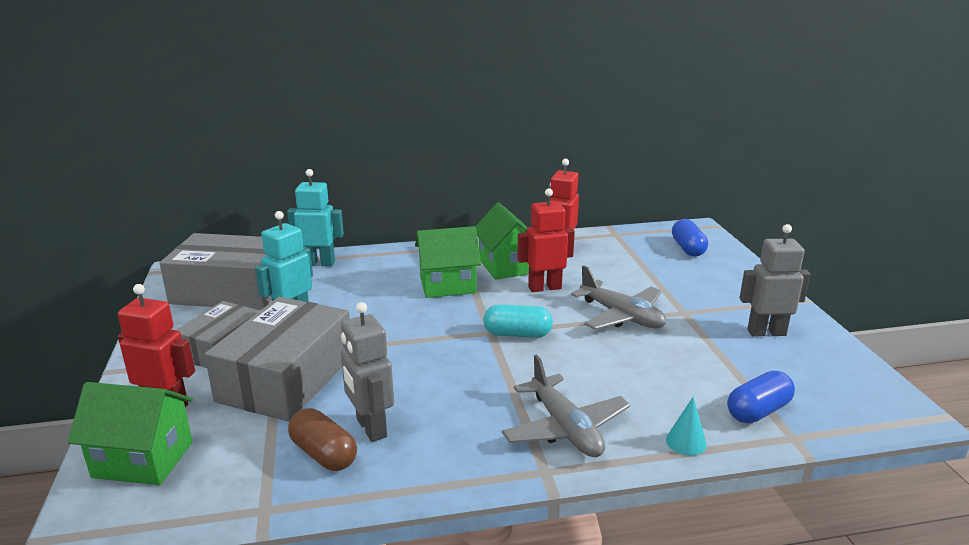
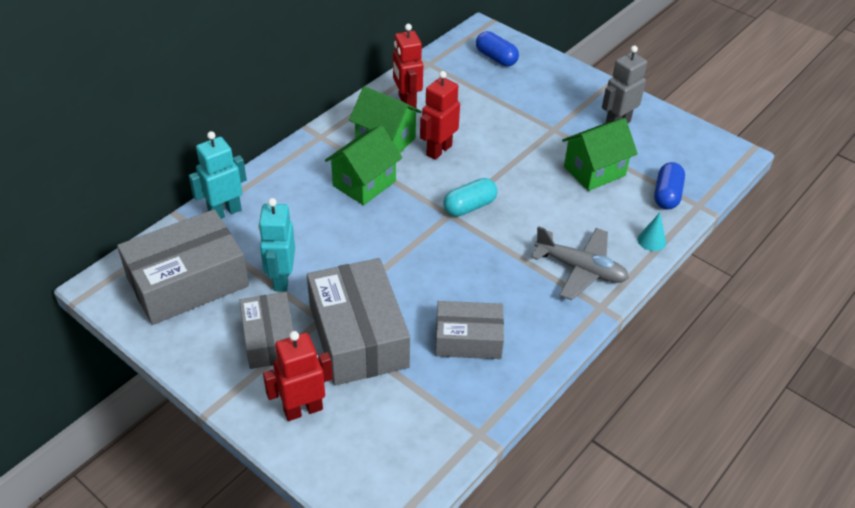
camera: 40 degrees left, 20 degrees up
(143, 459) = (352, 455): green house -> green house (594, 171)
(323, 454) = (464, 376): brown capsule -> none
(370, 428) = (468, 339): grey robot -> grey box
(621, 316) = (519, 153): grey plane -> none

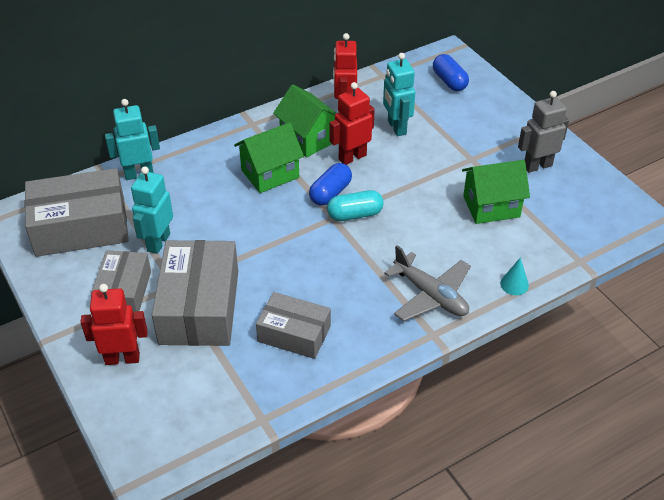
camera: 20 degrees right, 0 degrees up
(467, 112) = (396, 127): none -> turquoise robot
(667, 195) = (552, 244): blue capsule -> blue capsule (330, 193)

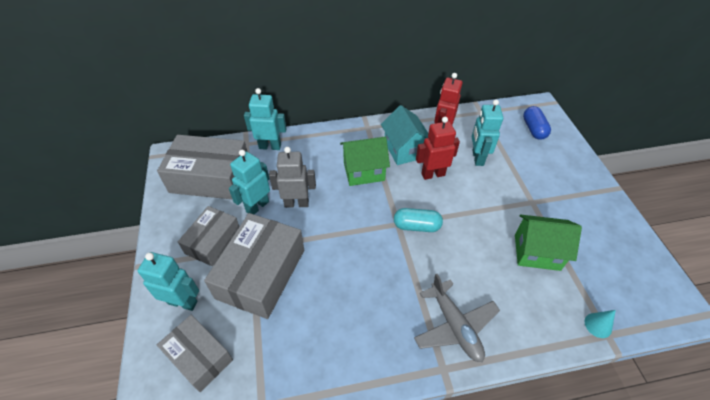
camera: 20 degrees right, 5 degrees up
(122, 358) = (183, 302): red robot -> turquoise robot
(294, 334) = (323, 325): grey box -> grey box (199, 357)
(308, 138) = (404, 150): green house -> turquoise house
(330, 193) = (404, 201): blue capsule -> none
(514, 284) = (536, 340): turquoise cone -> turquoise cone (598, 325)
(537, 166) = (590, 224): grey robot -> grey robot (296, 203)

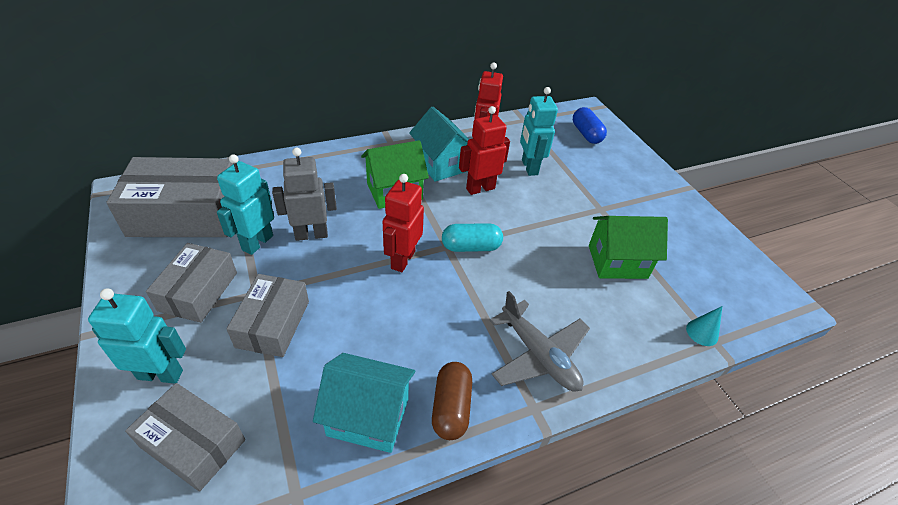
camera: 15 degrees left, 5 degrees down
(261, 273) = (273, 324): grey box -> grey box, size x0.62
(270, 146) = (266, 171): turquoise robot -> none
(318, 356) = (368, 416): none -> turquoise house
(361, 231) = (402, 259): none -> red robot
(380, 358) = (451, 408): none -> brown capsule

